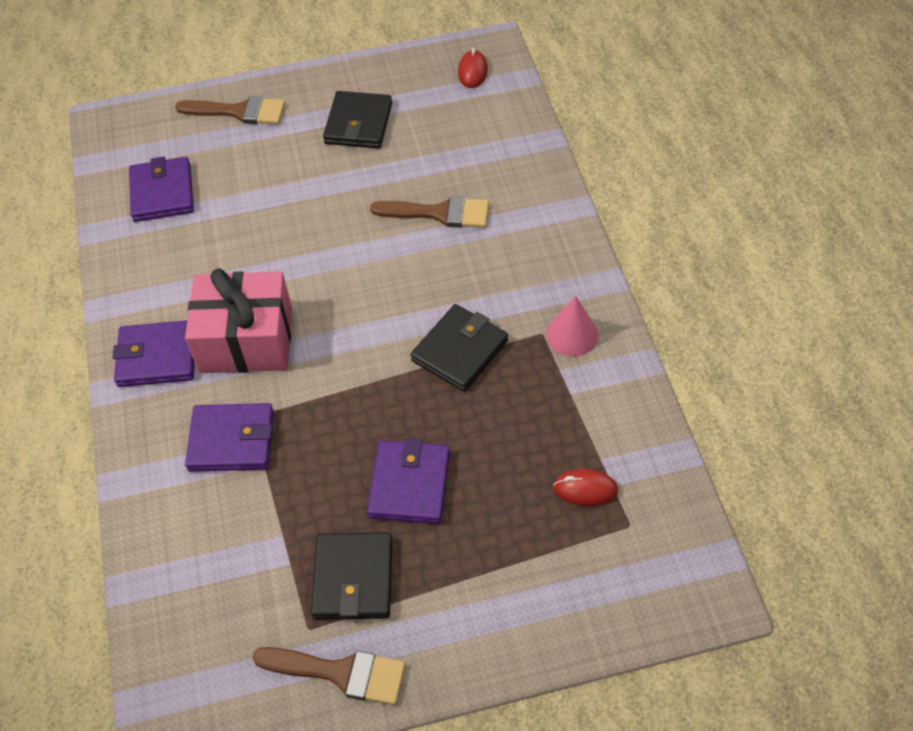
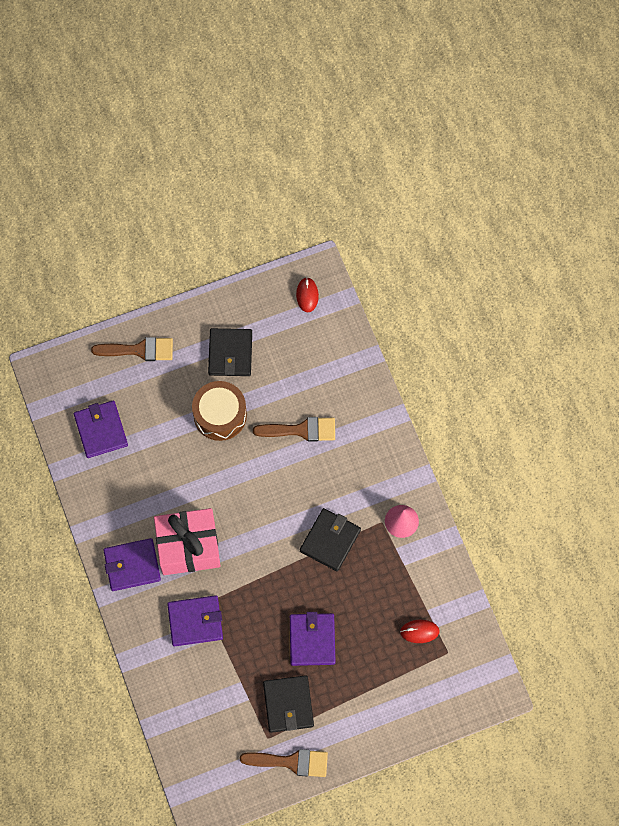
camera: 10 degrees left, 15 degrees up
(329, 188) = (220, 415): none -> brown drum

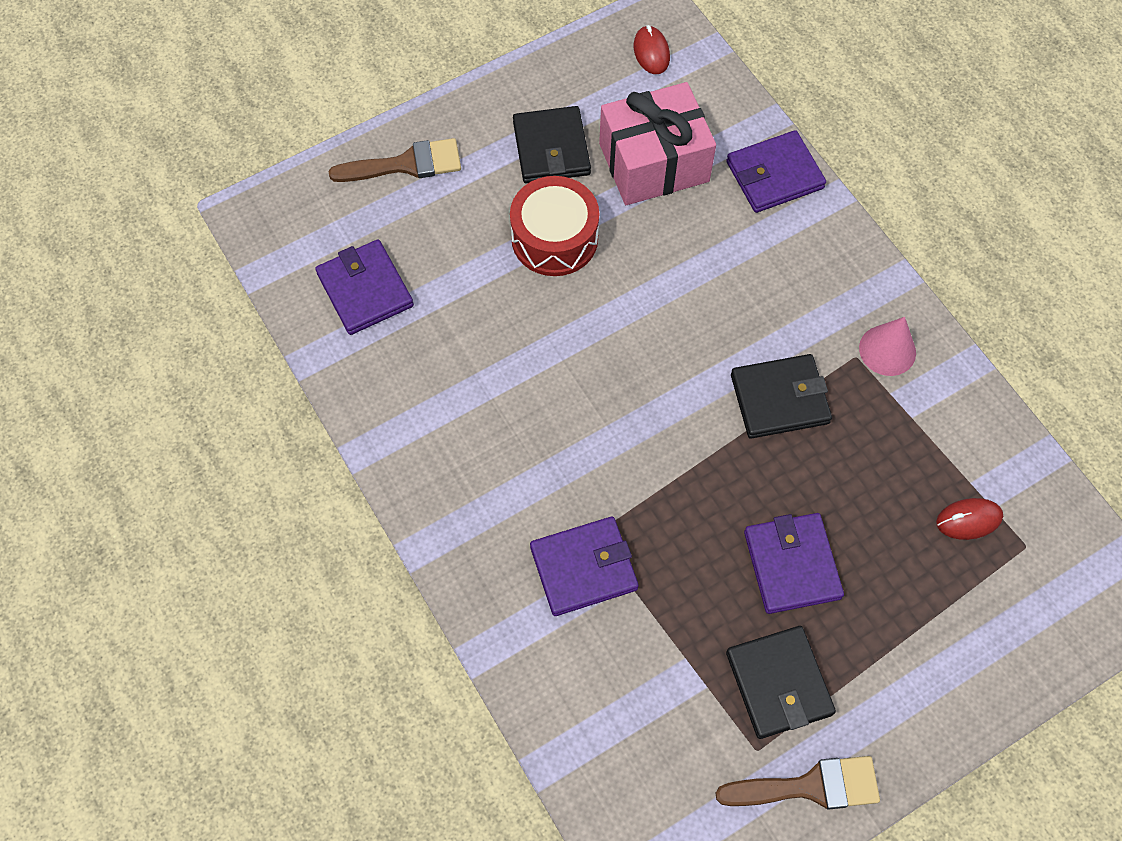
camera: 10 degrees left, 5 degrees down
(132, 565) = (456, 493): purple wallet -> purple wallet (774, 175)
(188, 547) = (546, 447): pink gift -> pink gift (654, 162)
(220, 415) = (554, 238): brown drum -> red drum
(301, 430) = (690, 240): brown brush -> none
(330, 540) = (779, 399): black wallet -> black wallet turned 60 degrees clockwise

